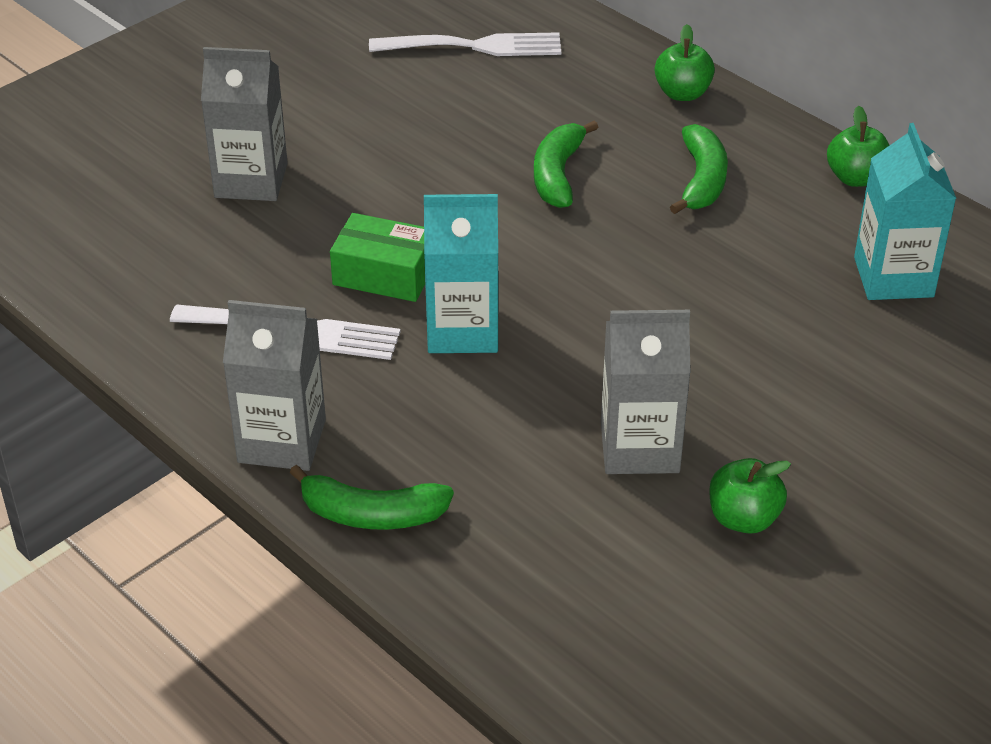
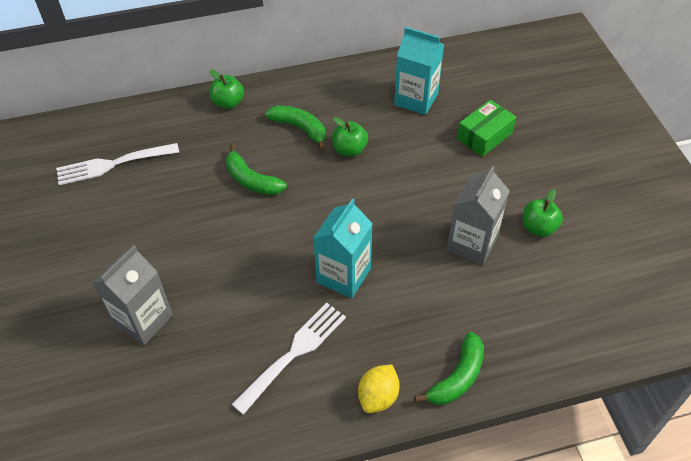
camera: 60 degrees left, 10 degrees up
(282, 441) = (378, 397): grey carton -> yellow lemon
(384, 274) = (275, 290): green box -> green box (484, 136)
(474, 46) = (113, 164): white fork -> white fork turned 135 degrees counterclockwise
(855, 178) = (340, 76): green apple -> green apple (349, 150)

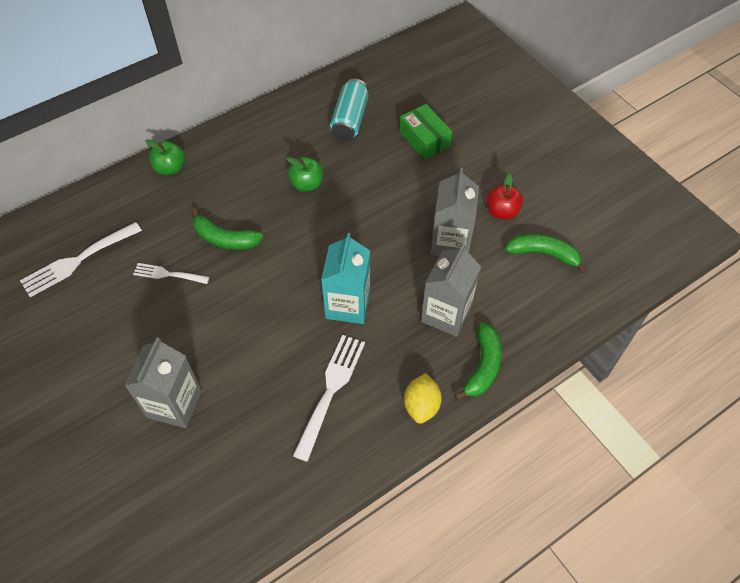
camera: 20 degrees left, 5 degrees up
(186, 198) = (168, 274): none -> white fork
(300, 128) = (251, 176): green banana -> green banana (543, 254)
(416, 99) = (349, 120): turquoise carton -> turquoise can
(439, 313) = (446, 314): none -> grey carton
(484, 136) = (424, 139): green box -> green box turned 60 degrees counterclockwise
(538, 228) = (502, 212): green apple -> red apple

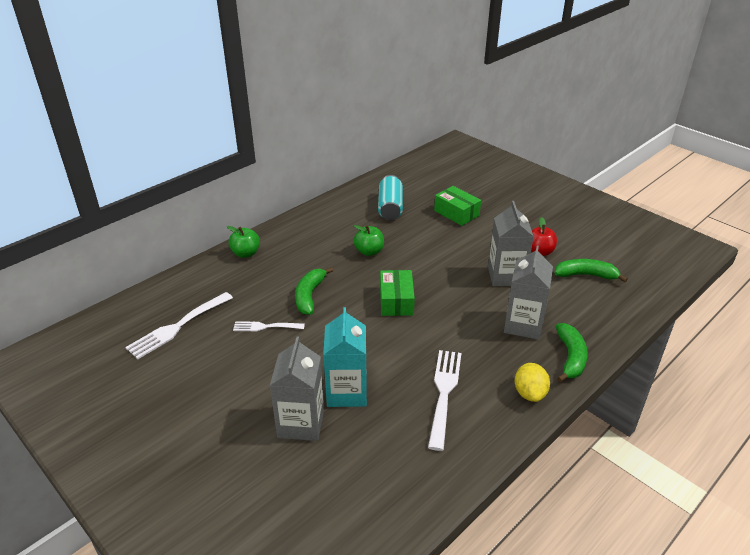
camera: 10 degrees left, 20 degrees down
(225, 239) = (309, 296): green banana -> green banana turned 90 degrees clockwise
(316, 260) = (396, 301): none -> green box
(348, 305) = (435, 329): turquoise carton -> turquoise carton (347, 392)

